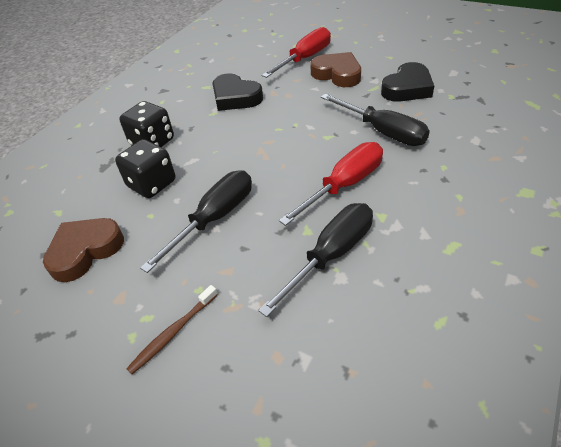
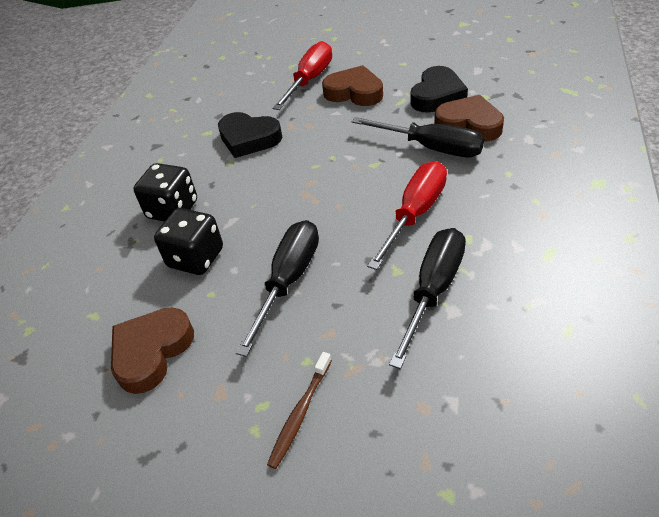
camera: 15 degrees left, 0 degrees up
(425, 118) = (469, 124): none -> brown heart

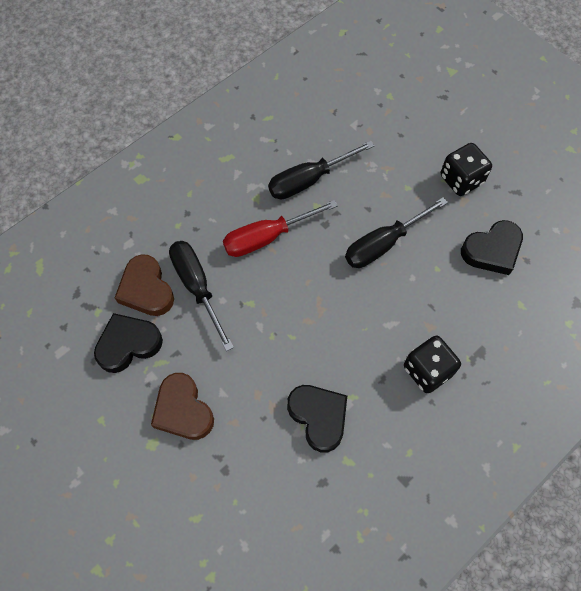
camera: 150 degrees left, 20 degrees up
(152, 352) = (492, 250): brown heart -> black heart
(196, 258) = (433, 306): black dice -> black dice (461, 180)
(300, 413) = (429, 164): brown toothbrush -> none
(310, 80) = (201, 469): red screwdriver -> none

